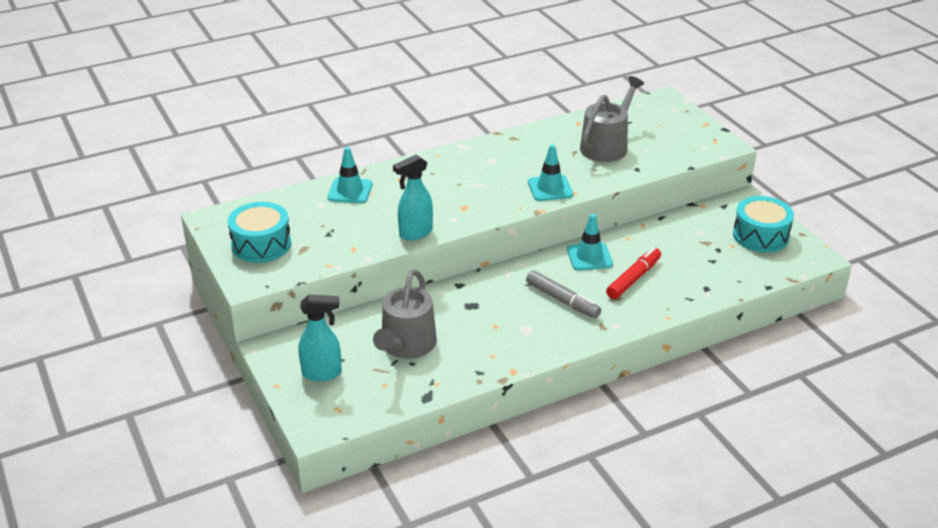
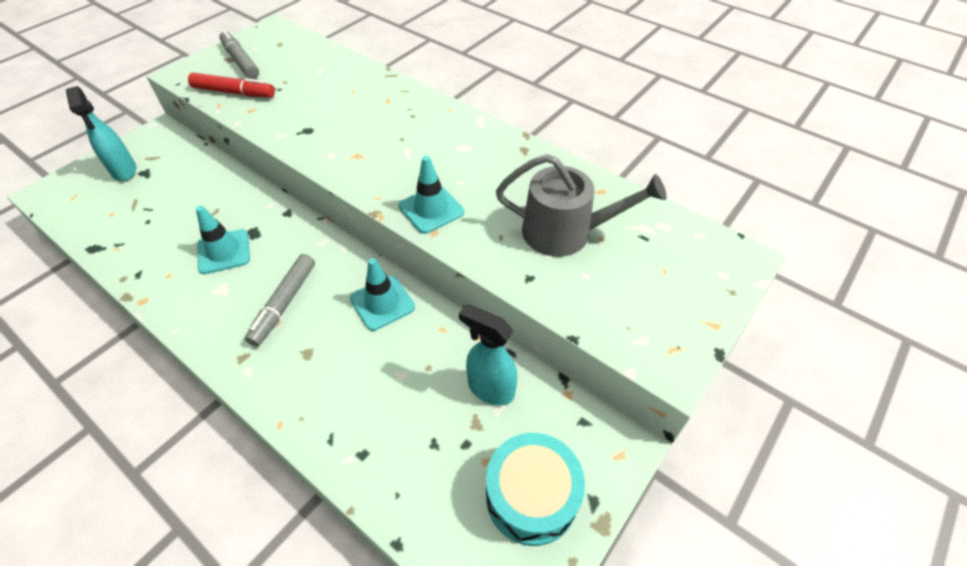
camera: 65 degrees right, 15 degrees up
(261, 244) = (240, 61): turquoise drum -> grey marker
(350, 191) = (350, 78): turquoise traffic cone -> turquoise traffic cone (224, 252)
(406, 345) = (175, 208): grey watering can -> none
(415, 233) = (292, 138): turquoise spray bottle -> turquoise spray bottle (490, 389)
(633, 279) = (353, 361): red marker -> red marker (234, 92)

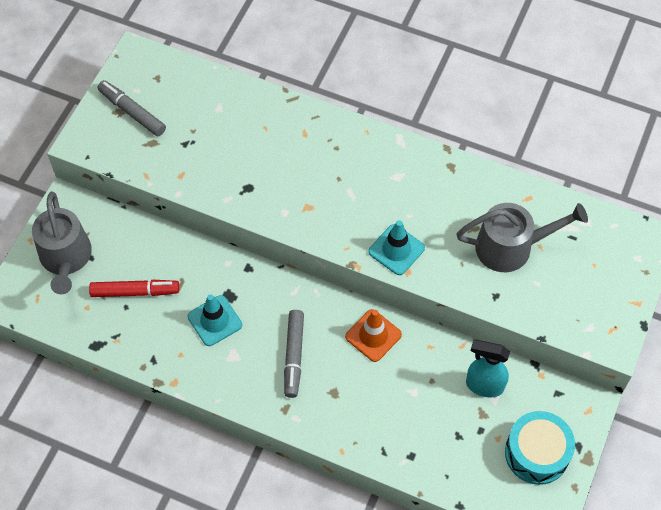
camera: 15 degrees left, 10 degrees up
(124, 171) = (66, 258): turquoise spray bottle -> grey watering can
(234, 92) = (151, 156): red marker -> red marker (135, 292)
(382, 303) = (373, 335): turquoise traffic cone -> orange traffic cone

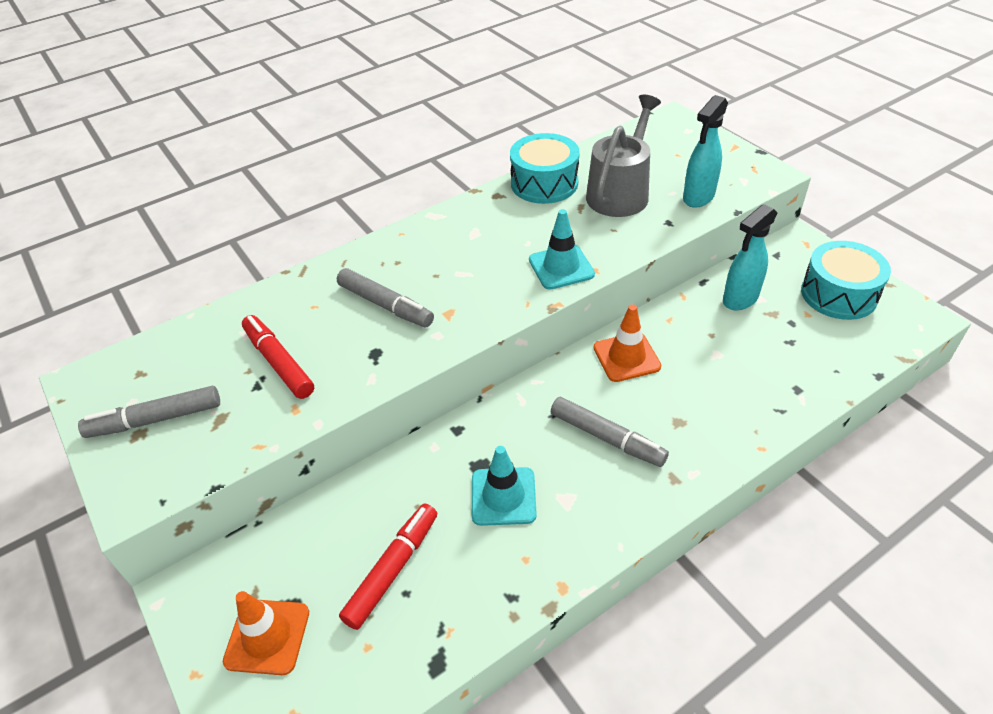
camera: 55 degrees left, 15 degrees down
(66, 258) = (267, 636): grey watering can -> orange traffic cone
(208, 142) = (279, 362): none -> red marker
(291, 167) = (385, 305): none -> grey marker
(487, 189) = (544, 183): none -> turquoise drum
(542, 304) = (698, 197): none -> turquoise spray bottle

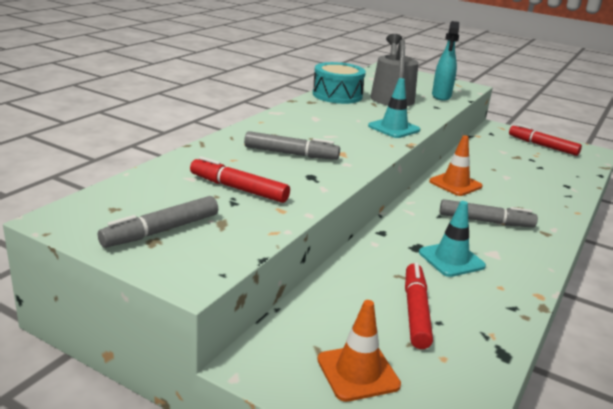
camera: 30 degrees left, 20 degrees down
(740, 299) = (492, 153): turquoise spray bottle -> none
(838, 294) = (542, 146): turquoise drum -> red marker

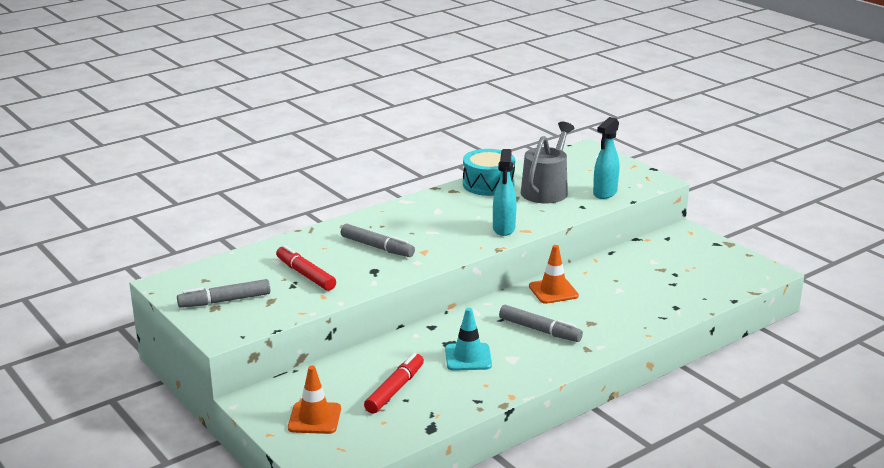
camera: 25 degrees right, 0 degrees up
(394, 128) = (504, 229): turquoise traffic cone -> turquoise spray bottle
(542, 146) = (711, 259): red marker -> none

